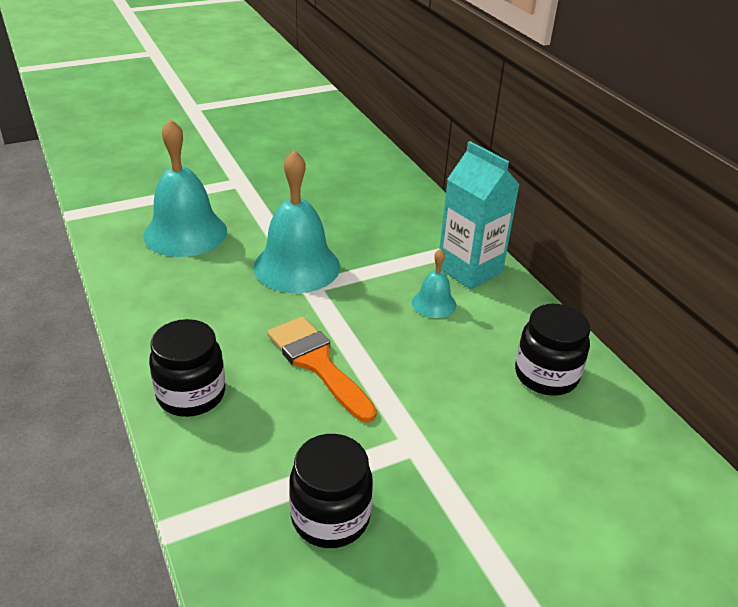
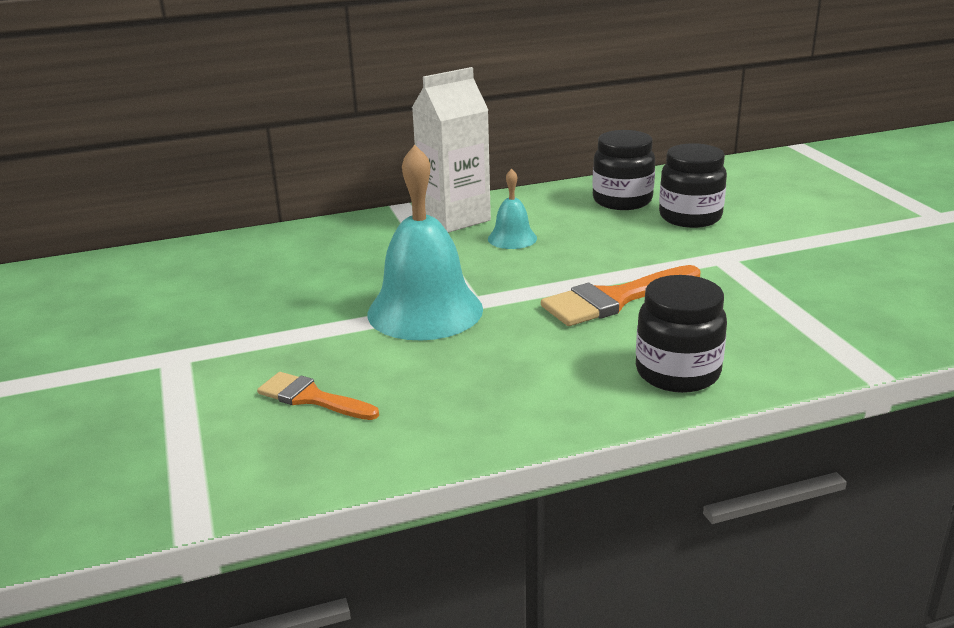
camera: 80 degrees left, 10 degrees down
(185, 233) = (311, 398): turquoise bell -> orange brush
(330, 517) = (824, 295): black jar -> black jar (690, 217)
(469, 270) = (454, 218): turquoise carton -> white carton

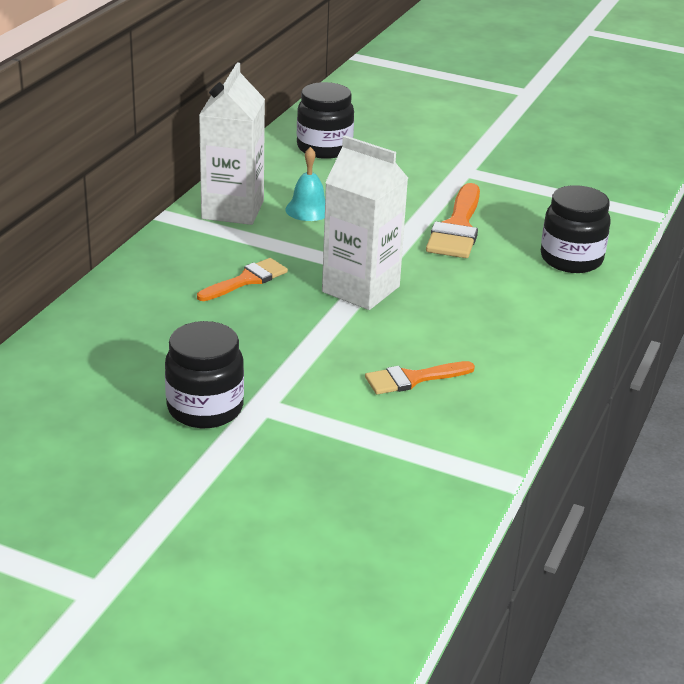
camera: 50 degrees left, 5 degrees up
(358, 268) = (247, 280): none -> orange brush
(425, 311) = (360, 289): turquoise bell -> white carton
(690, 217) = (392, 146): black jar -> black jar (205, 408)

